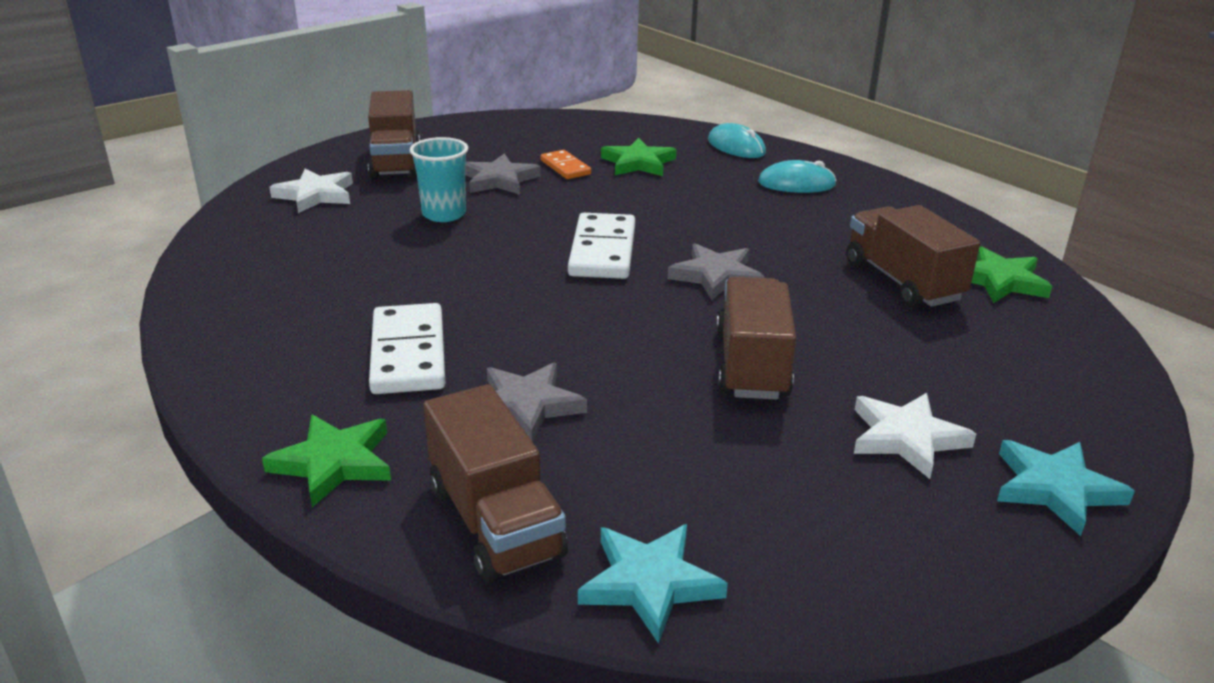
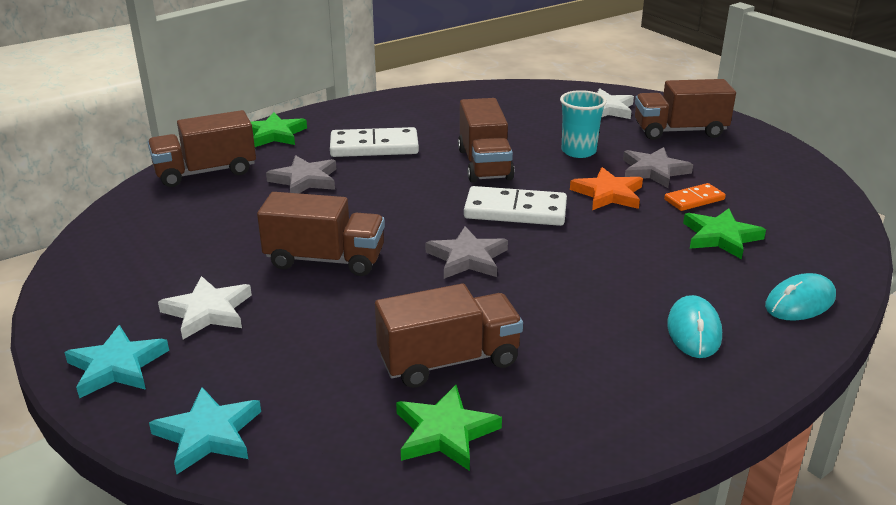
camera: 95 degrees right, 0 degrees up
(477, 269) = (484, 164): none -> brown truck
(556, 203) = (608, 194): none -> orange star
(649, 583) = (134, 209): turquoise star -> turquoise star (208, 434)

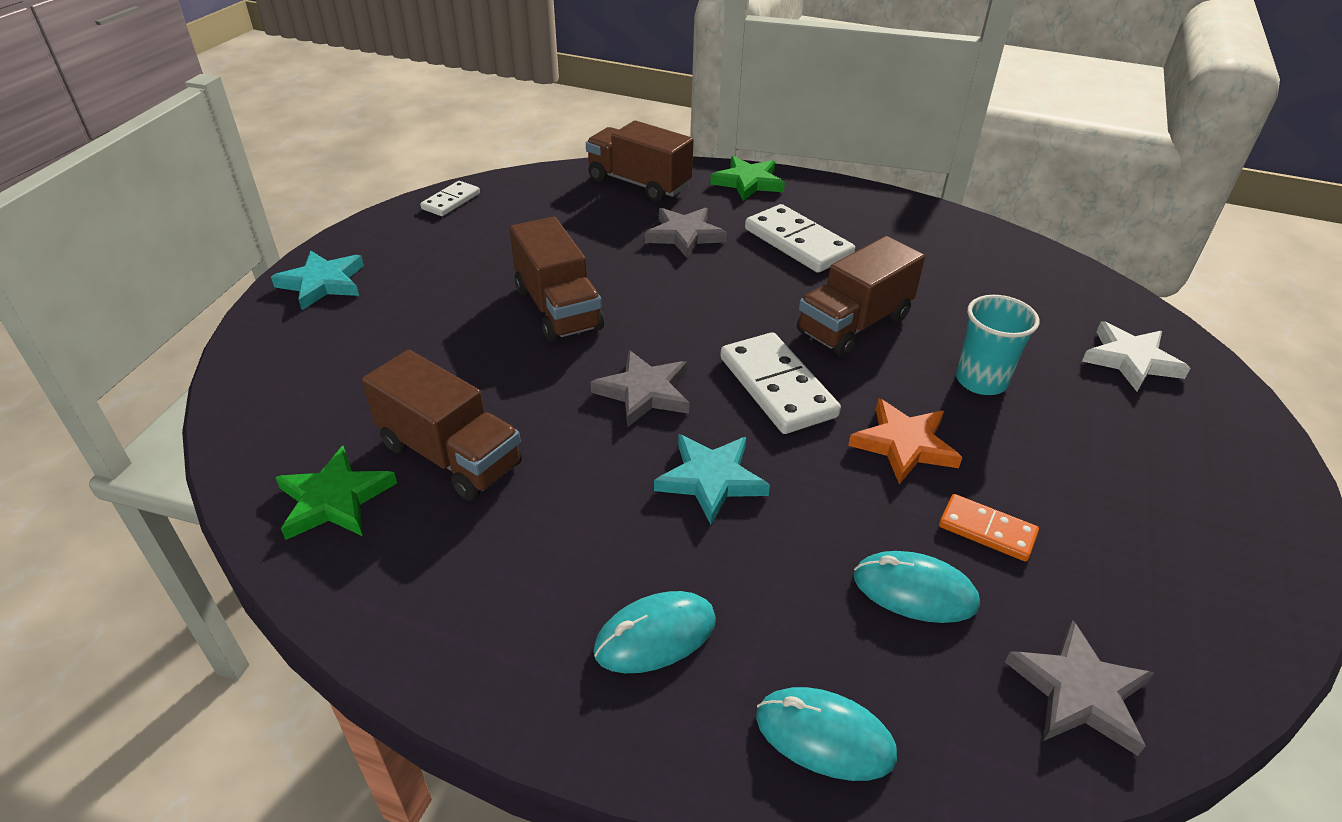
camera: 55 degrees right, 10 degrees up
(86, 260) = (451, 201): none -> white domino
(208, 311) = (426, 287): white star -> none
(208, 434) = (262, 366): turquoise star -> turquoise star (711, 479)
(653, 171) = (1017, 464): grey star -> grey star (1078, 692)
(679, 131) = (1171, 450): brown truck -> none
(721, 237) = (914, 591): green star -> turquoise mouse

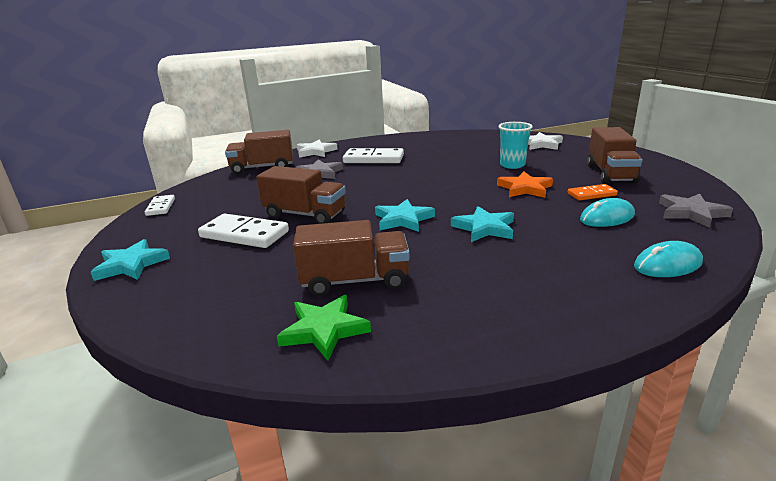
camera: 40 degrees left, 15 degrees down
(644, 392) = (403, 219): grey star -> turquoise star
(655, 636) = (564, 277): turquoise mouse -> none
(748, 182) = (315, 151): green star -> white star
(777, 387) = (451, 195): white domino -> white domino (244, 234)
(854, 324) = (442, 169): brown truck -> brown truck (610, 174)

